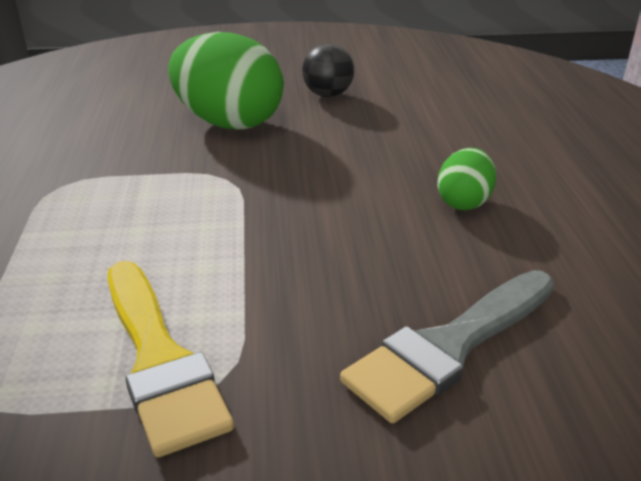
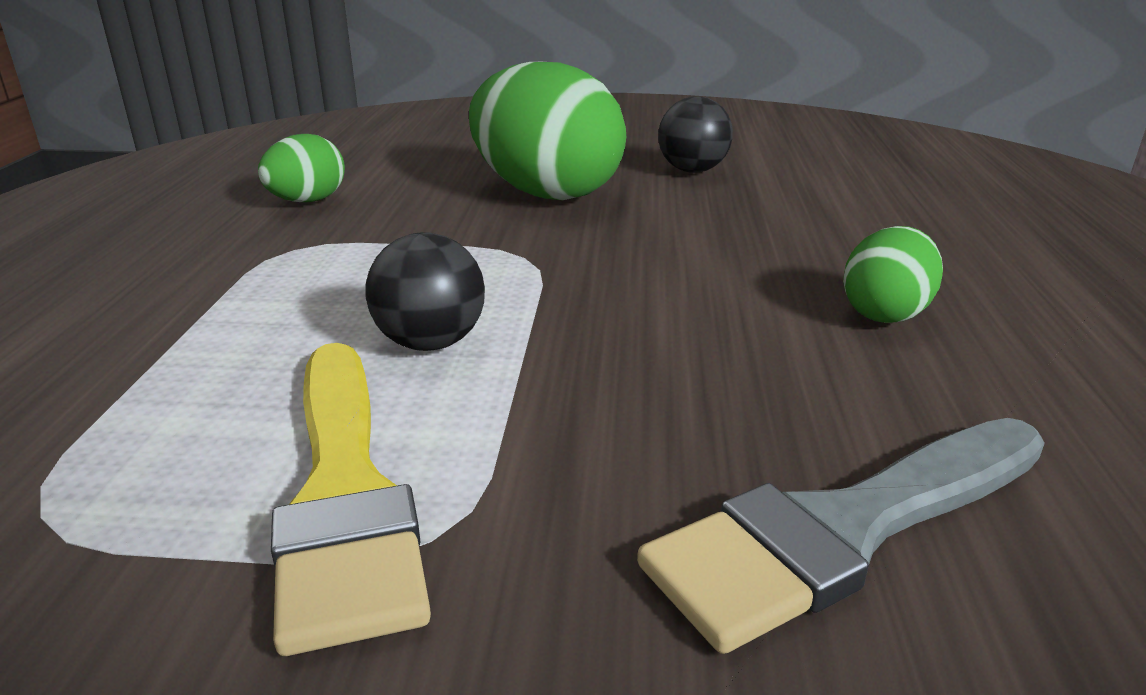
camera: 10 degrees right, 5 degrees down
(55, 143) = (307, 201): none -> green egg
(181, 252) = (430, 343): none -> black ball

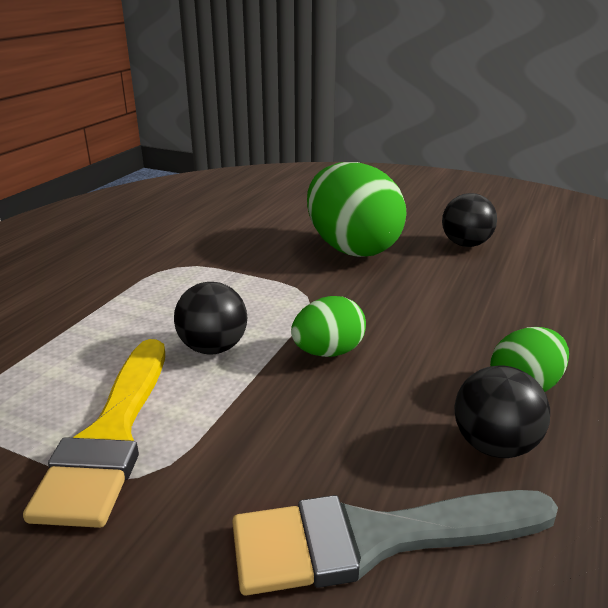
camera: 20 degrees right, 0 degrees up
(307, 201) = (203, 233): green egg -> green egg (328, 352)
(902, 384) = (494, 445): none -> black ball

